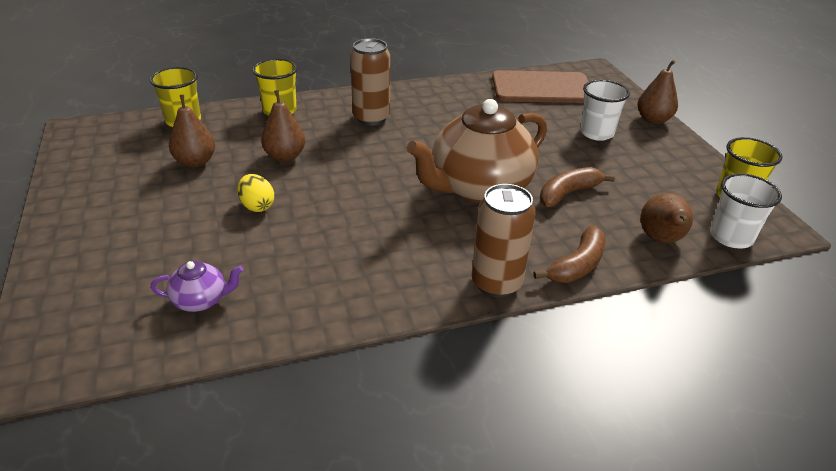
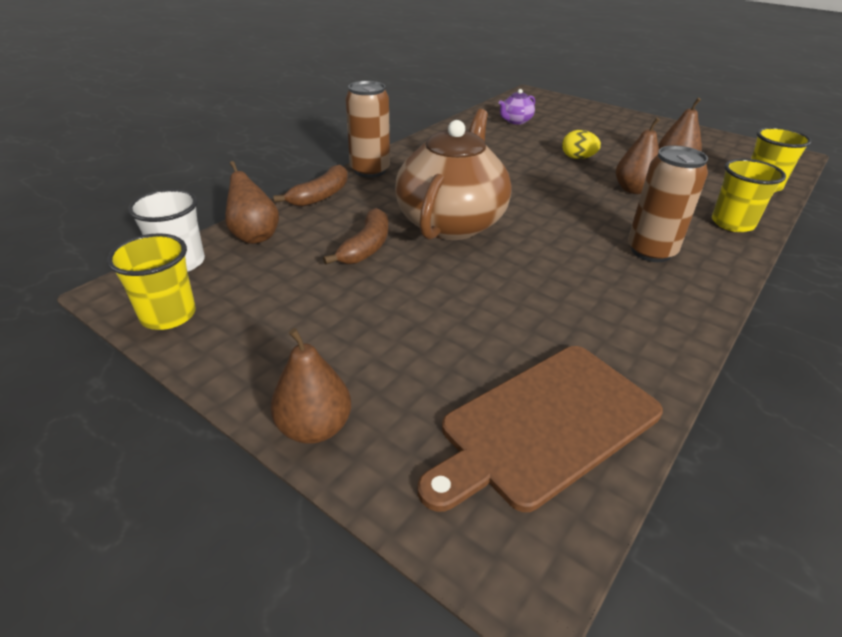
camera: 145 degrees right, 0 degrees up
(577, 265) = (320, 196): brown banana -> brown banana turned 150 degrees counterclockwise
(596, 133) = (389, 348): white cup -> none

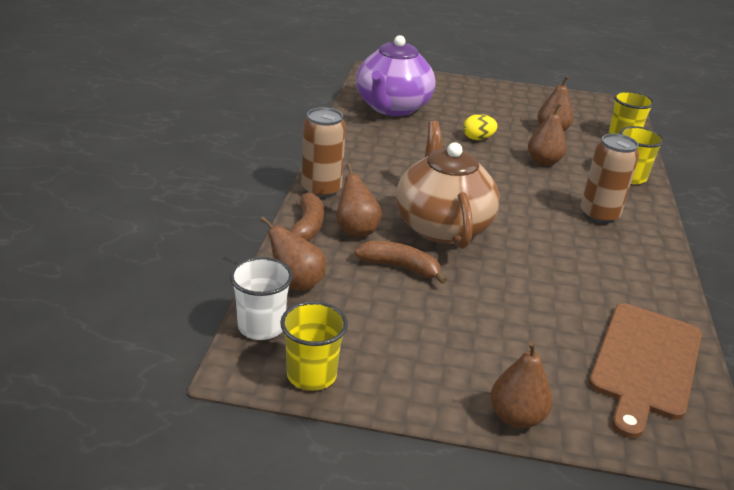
camera: 30 degrees left, 5 degrees down
(362, 207) = (356, 230): none -> brown pear
(366, 247) = (400, 267): brown banana -> brown banana turned 60 degrees counterclockwise
(515, 121) = (392, 107): purple teapot -> purple teapot, size x2.36

